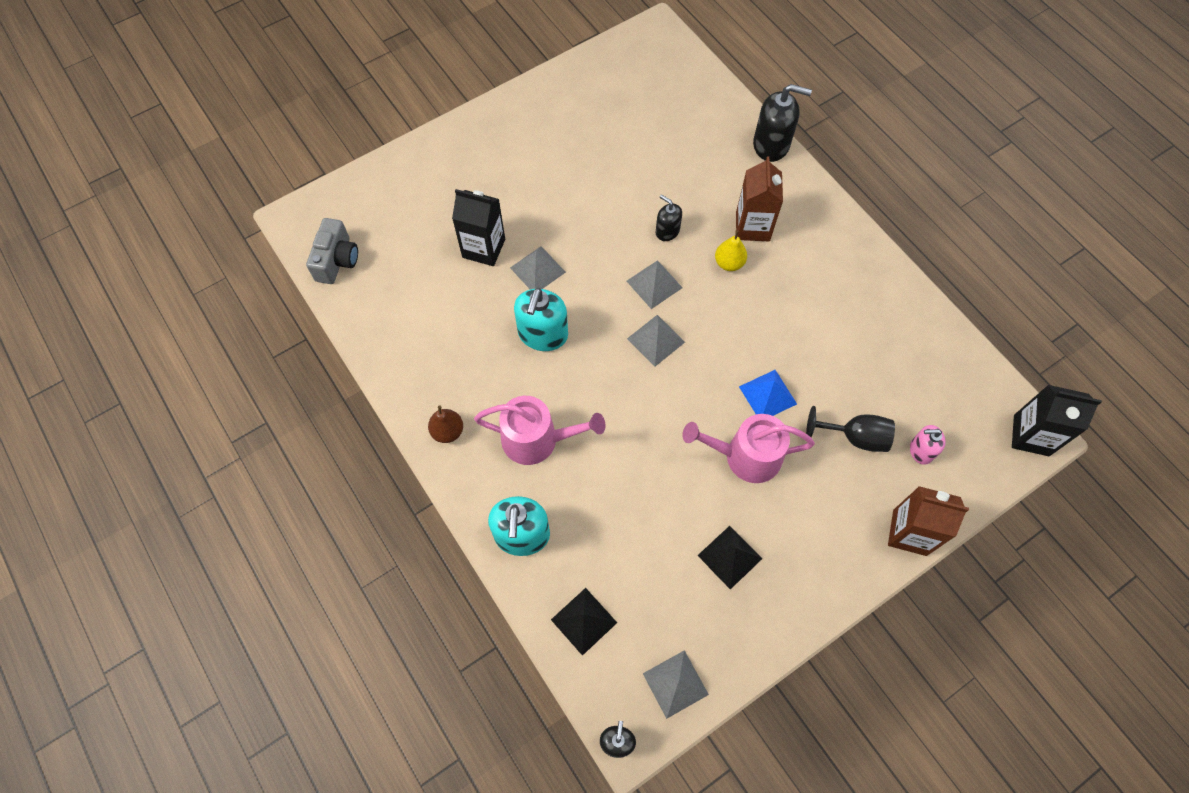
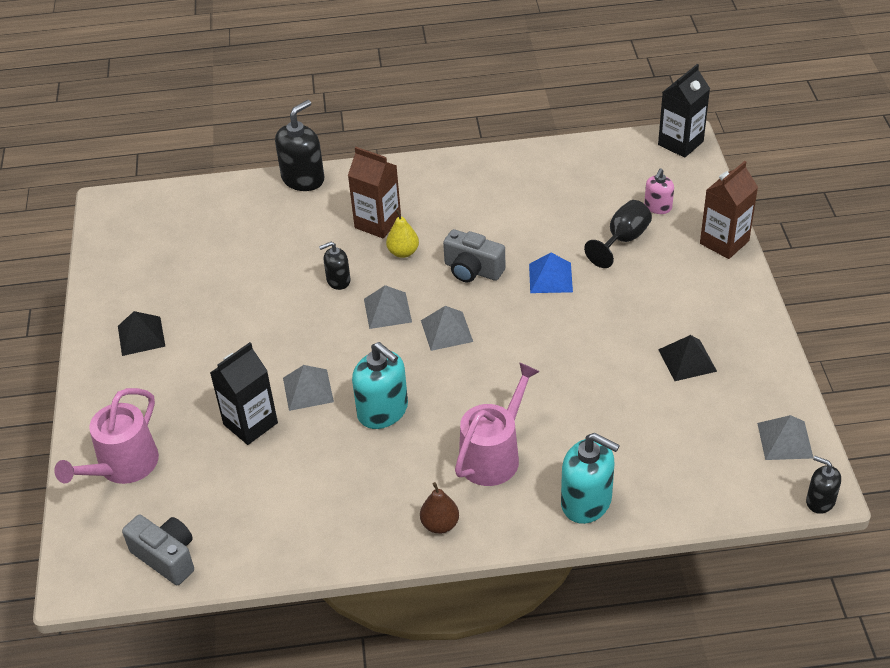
camera: 60 degrees left, 20 degrees down
(584, 621) = (696, 484): black pyramid -> black pyramid (141, 336)
(739, 327) = (472, 270): none -> grey camera
(745, 456) = (600, 314): pink watering can -> pink watering can (123, 466)

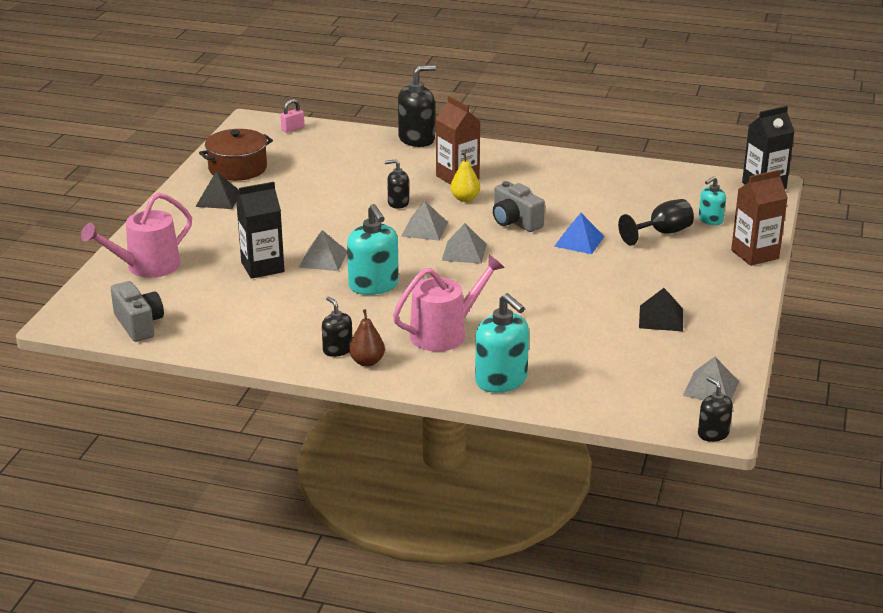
camera: 20 degrees right, 15 degrees down
(135, 282) = (238, 168): none -> brown pot
(160, 202) = (292, 128): none -> pink padlock
(400, 518) = (337, 350): none -> black soap dispenser
(657, 207) = (710, 220): pink soap dispenser -> turquoise soap dispenser

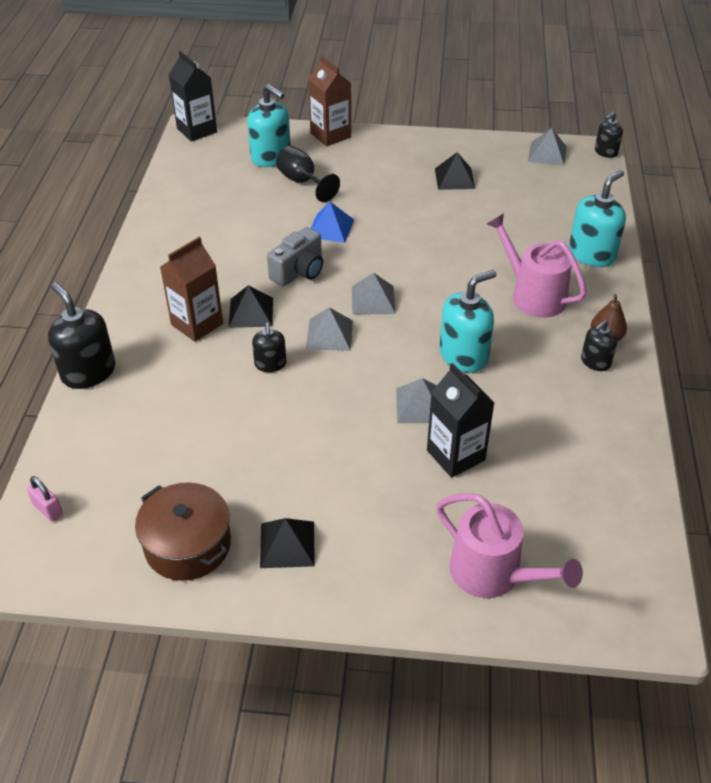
camera: 100 degrees left, 15 degrees up
(139, 324) = (626, 541): grey camera -> none
(465, 198) = (251, 312): yellow pear -> black pyramid
(710, 220) = (271, 157): turquoise soap dispenser -> turquoise soap dispenser, size x1.75

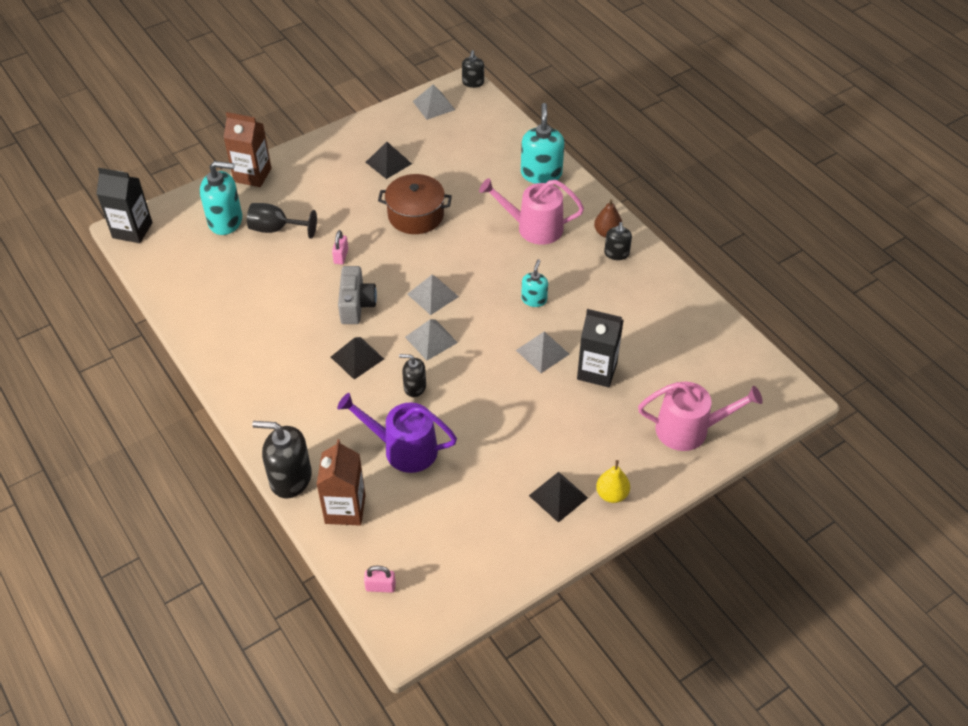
camera: 40 degrees left, 5 degrees up
(188, 545) = (499, 541): brown pot -> brown pot (416, 215)
(197, 324) = (328, 391): brown carton -> brown carton (345, 509)
(201, 408) = (404, 449): none -> purple watering can
(270, 364) = (414, 387): black soap dispenser -> black soap dispenser turned 150 degrees clockwise
(330, 228) = (341, 256): blue pyramid -> pink padlock
(341, 580) = (612, 494): none -> yellow pear
(463, 355) = (534, 299): turquoise soap dispenser -> turquoise soap dispenser, size x0.57

